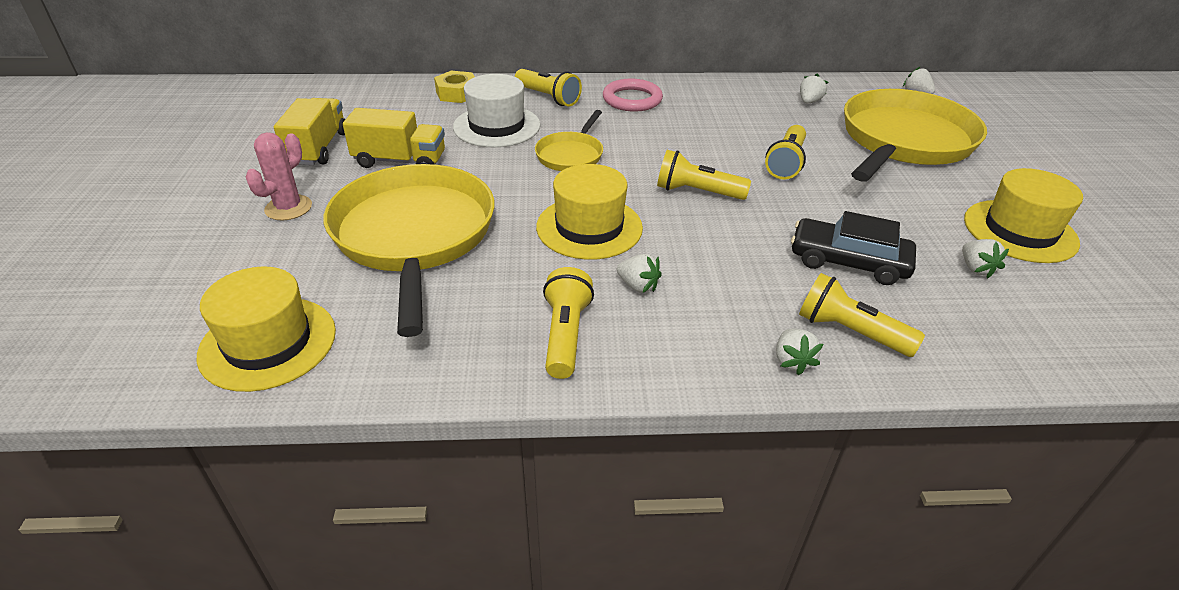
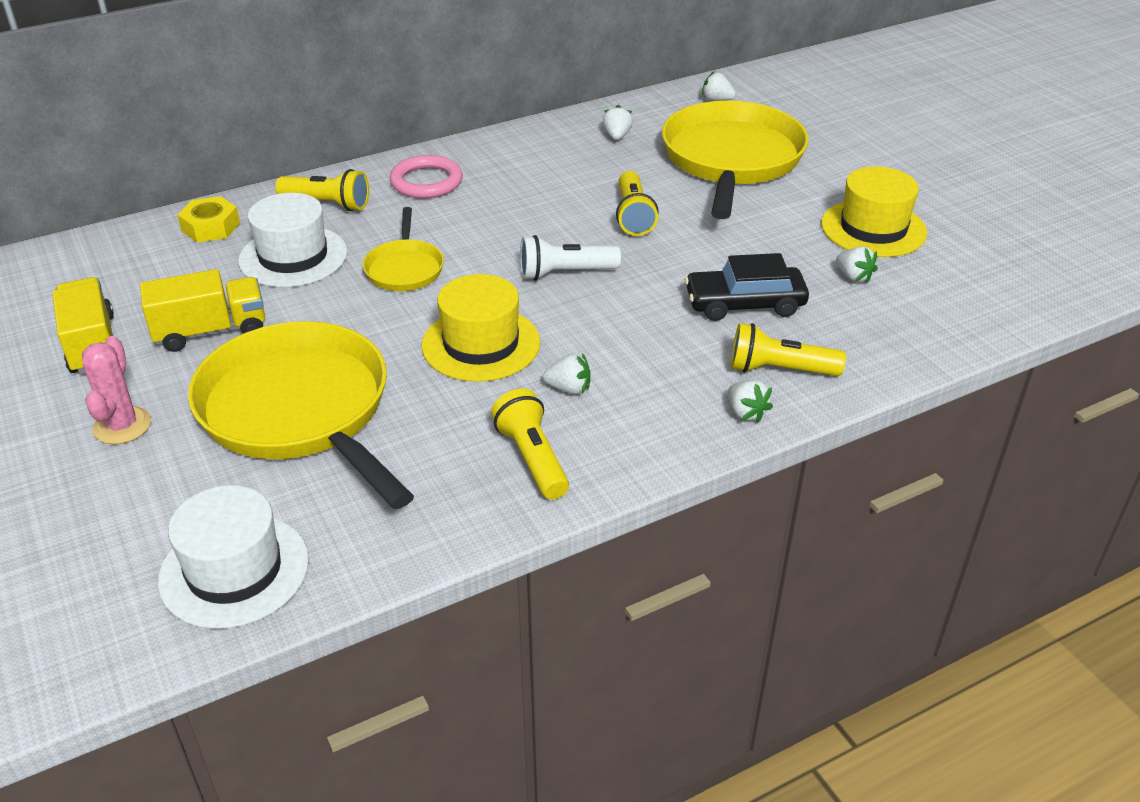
camera: 25 degrees left, 0 degrees up
(268, 343) = (234, 570): yellow hat -> white hat
(697, 192) = (565, 273): yellow flashlight -> white flashlight

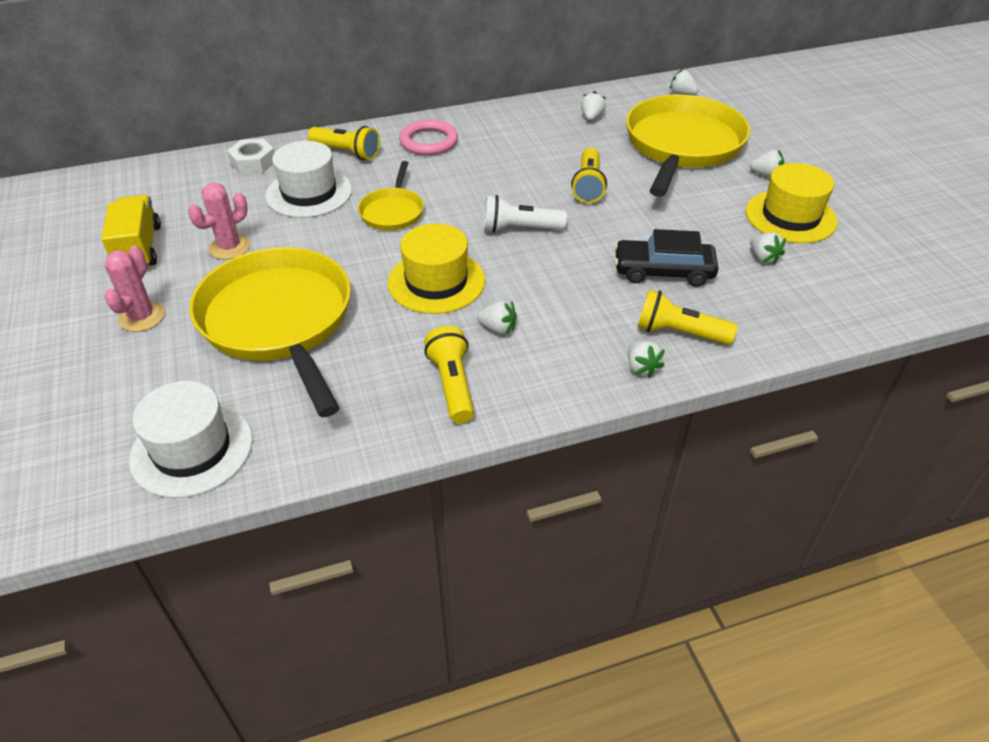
camera: 10 degrees right, 5 degrees up
(211, 227) = (253, 162): yellow nut -> white nut
(211, 331) = (229, 247): yellow truck -> pink cactus
(835, 184) = (766, 175): none -> white strawberry

